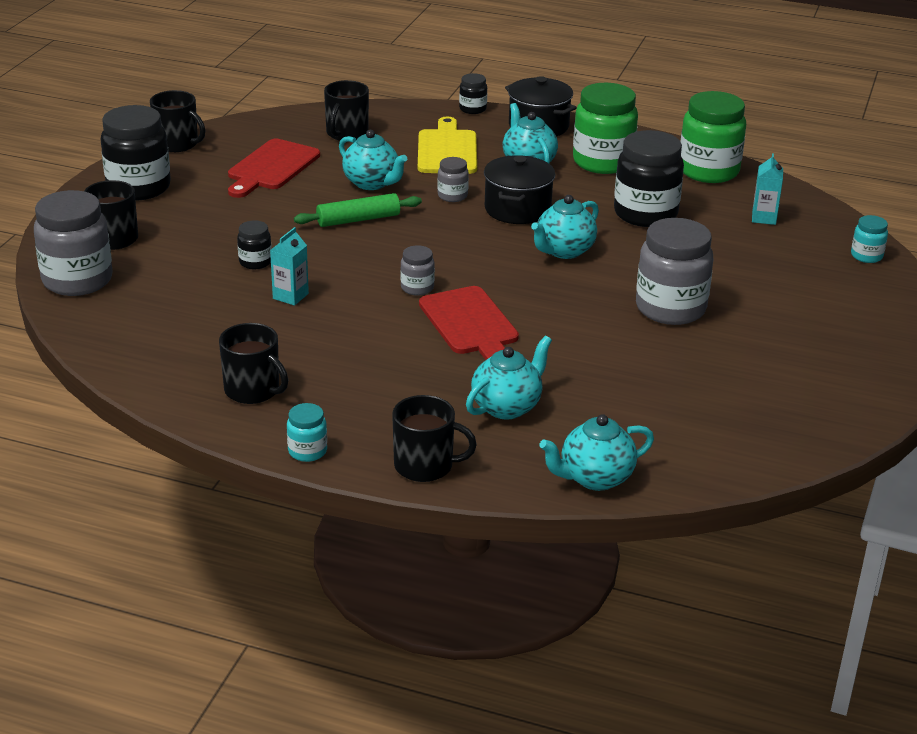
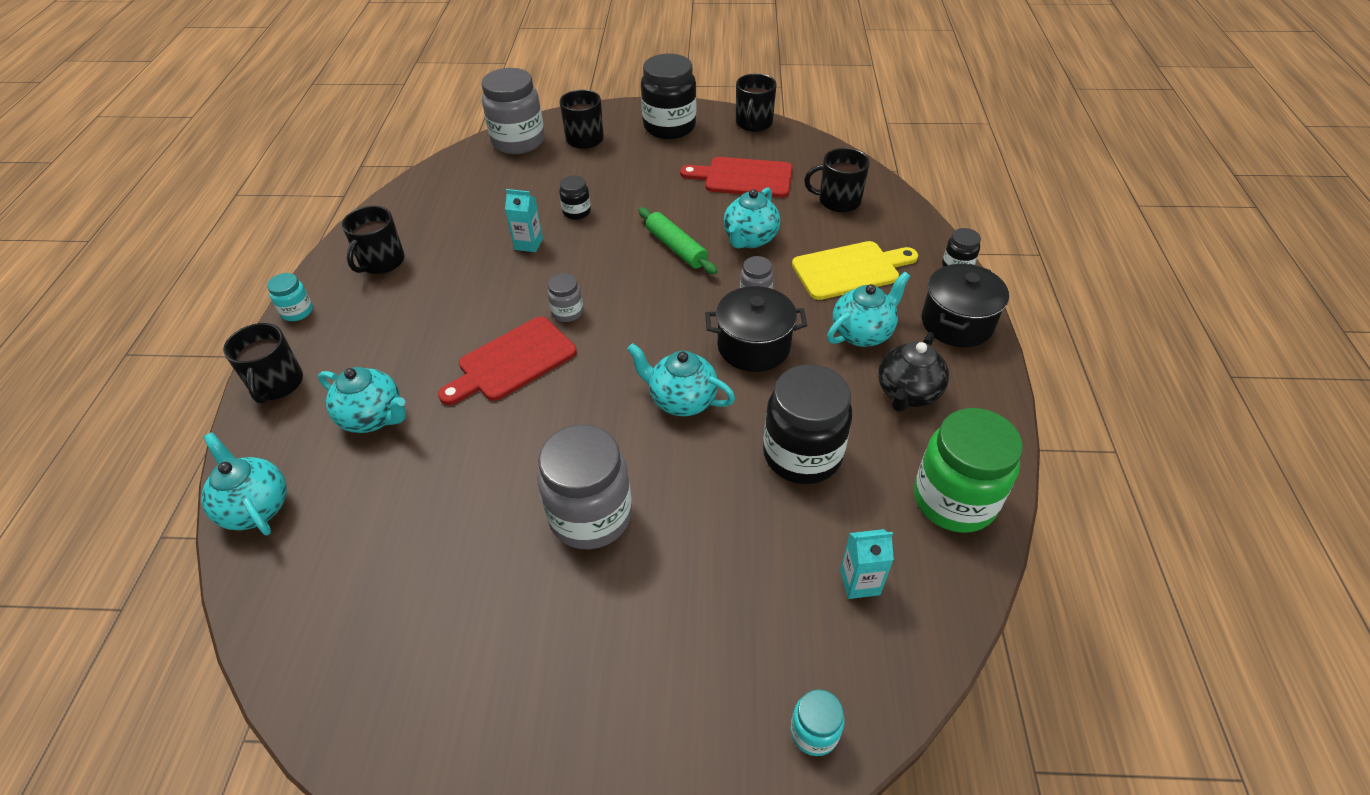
camera: 75 degrees right, 15 degrees up
(602, 162) = (907, 393): green jar -> black teapot

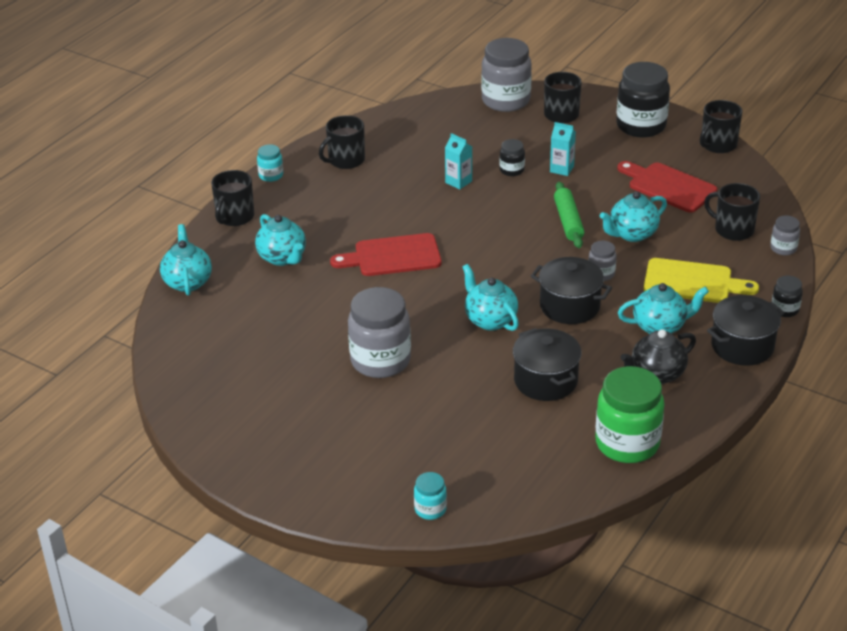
camera: 30 degrees right, 10 degrees down
(567, 312) = (453, 238): grey jar -> grey jar (783, 248)
(802, 455) = (545, 381): black jar -> black pot
(859, 582) = (521, 458): turquoise carton -> turquoise carton (561, 169)

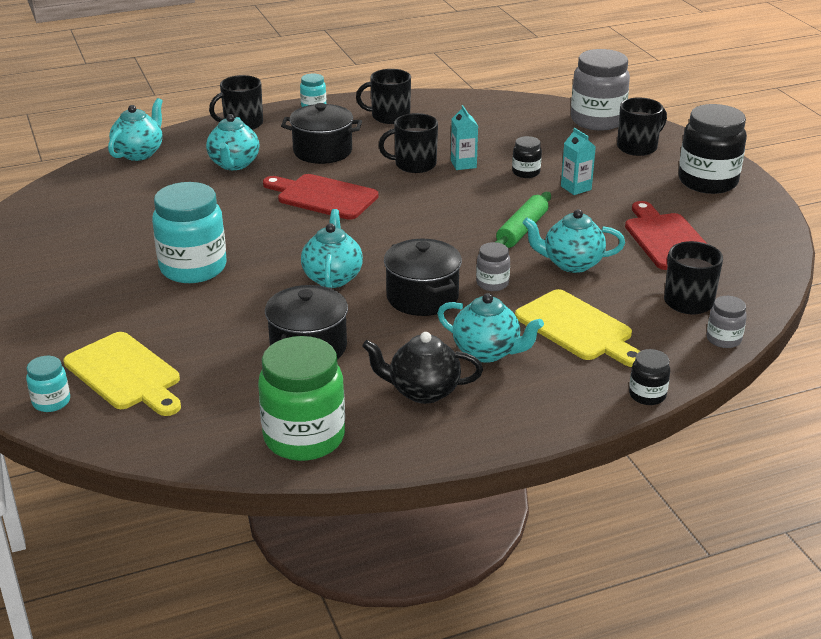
camera: 35 degrees right, 5 degrees down
(380, 361) = (193, 268): grey jar -> turquoise jar
(451, 463) = (125, 374): none -> yellow cutting board
(718, 145) = (772, 224): black mug -> black mug (414, 164)
(742, 346) = (550, 407): black pot -> black pot (322, 151)

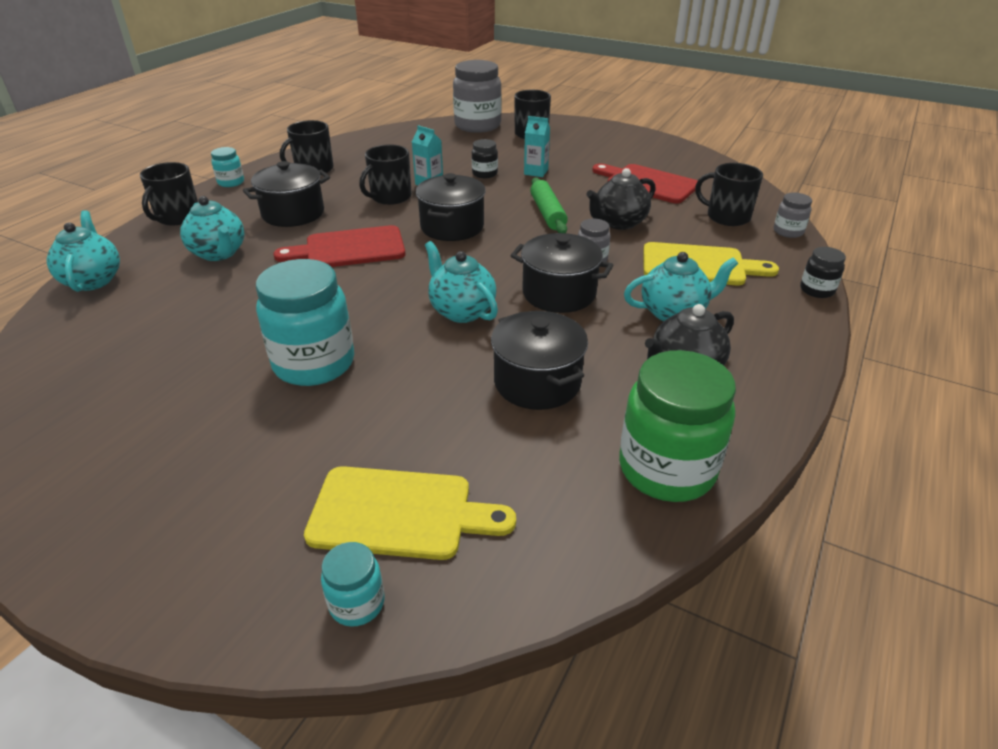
camera: 40 degrees left, 5 degrees up
(424, 210) = (452, 227): none -> black pot
(571, 263) = (619, 223): turquoise teapot -> black teapot
(707, 182) = (609, 140): black jar -> none

